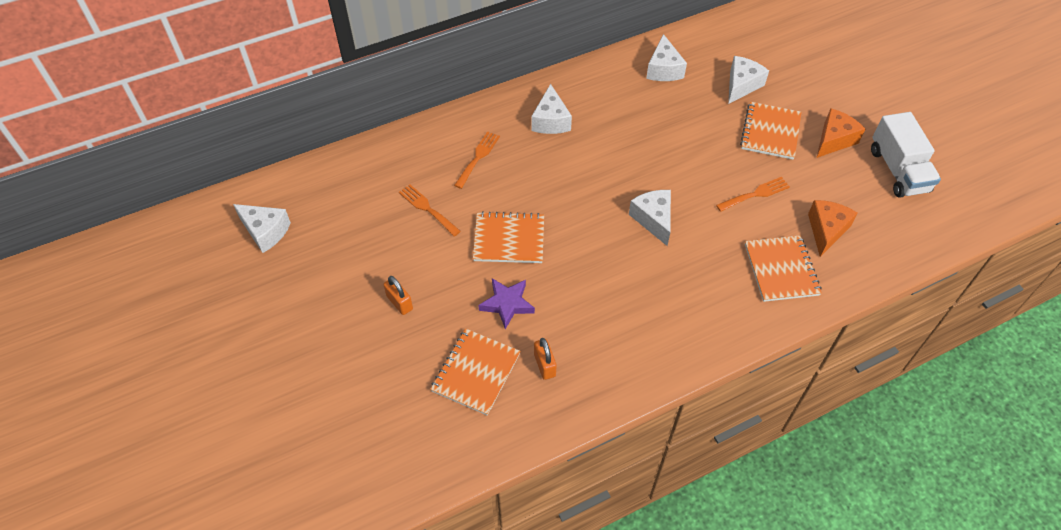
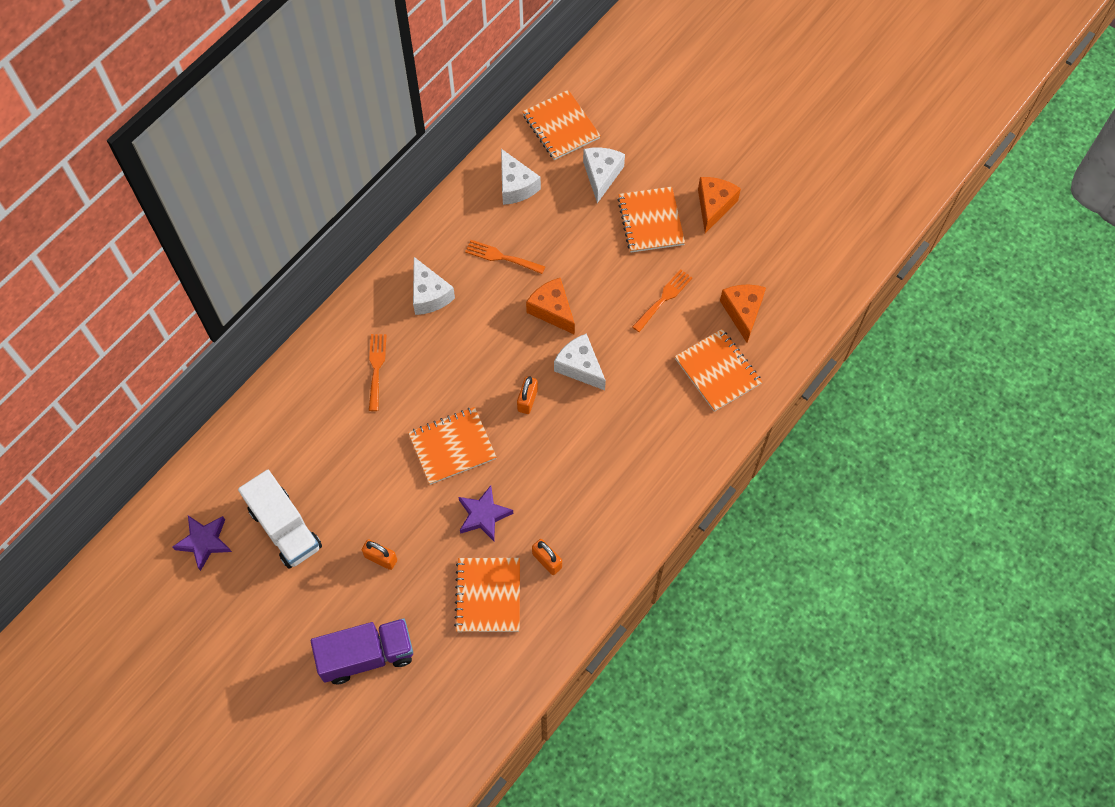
camera: 25 degrees left, 10 degrees up
(265, 231) = (204, 542): white cheese -> purple star
(342, 377) = (367, 655): none -> purple truck
(427, 209) = (355, 447): orange fork -> orange fork (501, 257)
(593, 228) = (527, 400): none -> orange padlock
(650, 168) = (552, 310): none -> orange cheese
(723, 41) = (561, 126): none -> orange notebook
(898, 170) = (784, 217): white truck -> white truck (285, 528)

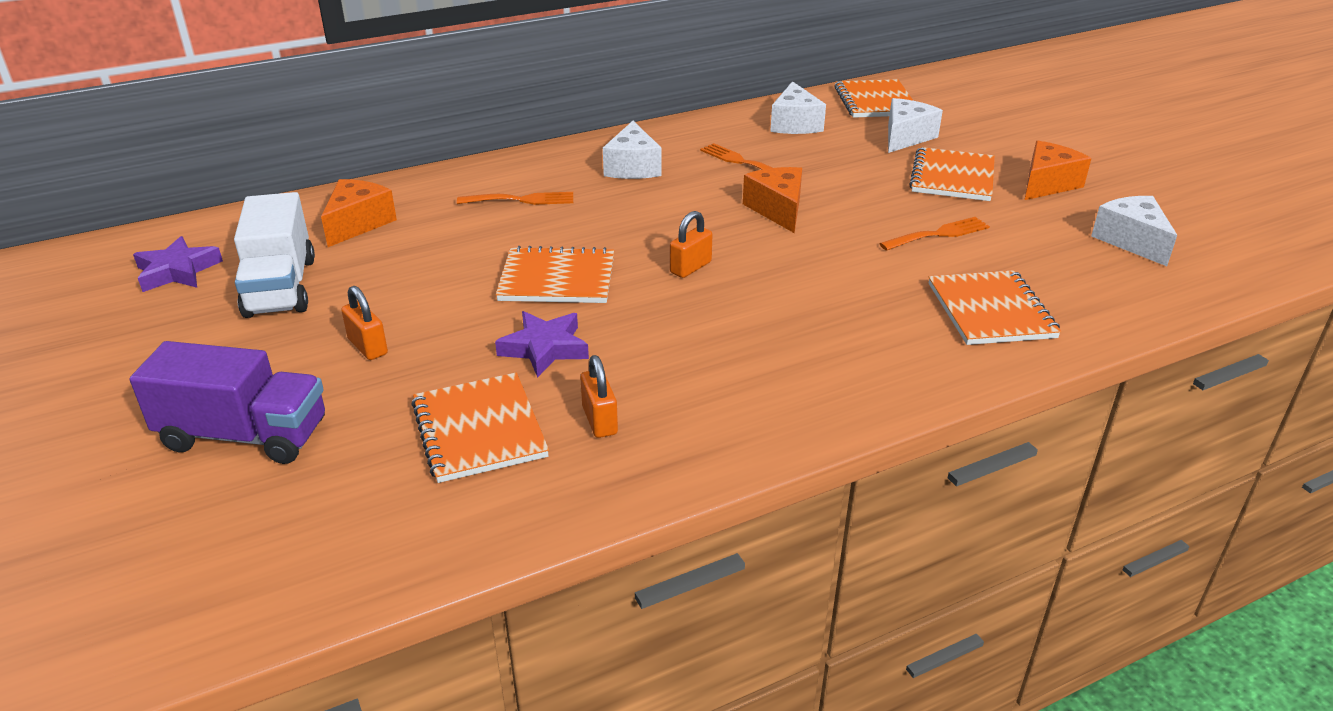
camera: 25 degrees right, 30 degrees down
(376, 368) = (522, 200): orange fork -> orange fork turned 60 degrees clockwise
(488, 595) = (479, 430): orange notebook -> orange notebook turned 45 degrees counterclockwise
(580, 367) = (784, 259): white cheese -> white cheese (1131, 241)
(743, 312) = (1054, 270): orange cheese -> orange cheese (358, 224)

